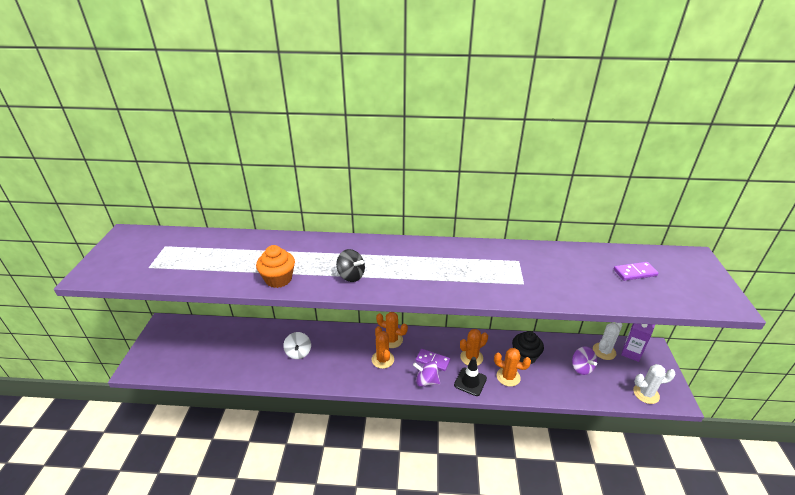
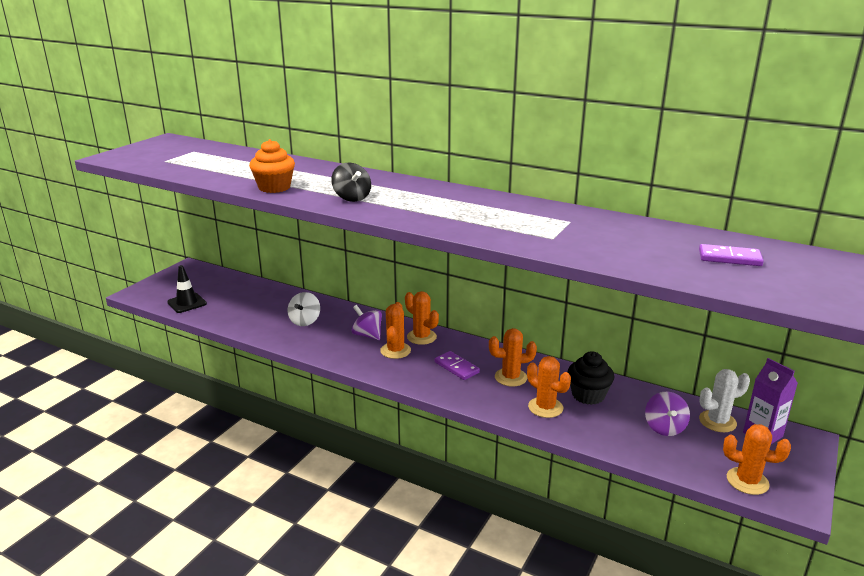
camera: 25 degrees right, 10 degrees down
(426, 381) = (432, 382): purple spinning top -> purple spinning top (367, 335)
(470, 382) = (489, 398): black traffic cone -> black traffic cone (187, 303)
(646, 393) = (747, 481): white cactus -> orange cactus

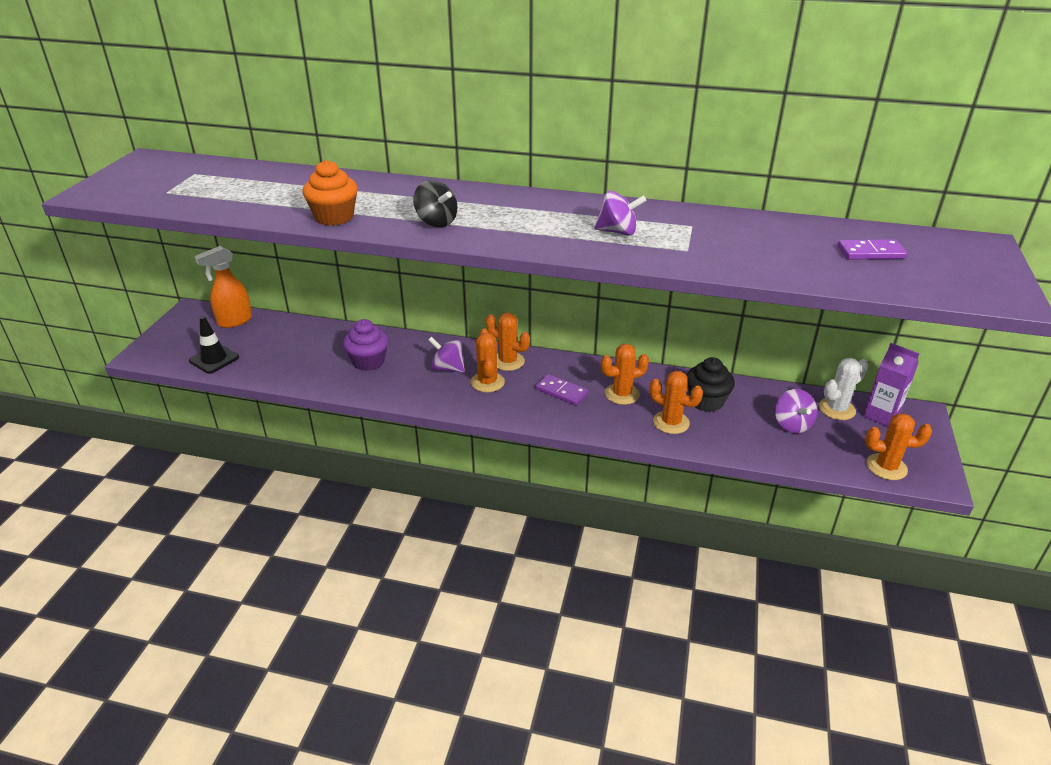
camera: 15 degrees left, 10 degrees up
(217, 278) = (234, 321): none -> orange spray bottle
(305, 321) = (368, 361): white spinning top -> purple cupcake
(500, 219) = (618, 232): none -> purple spinning top

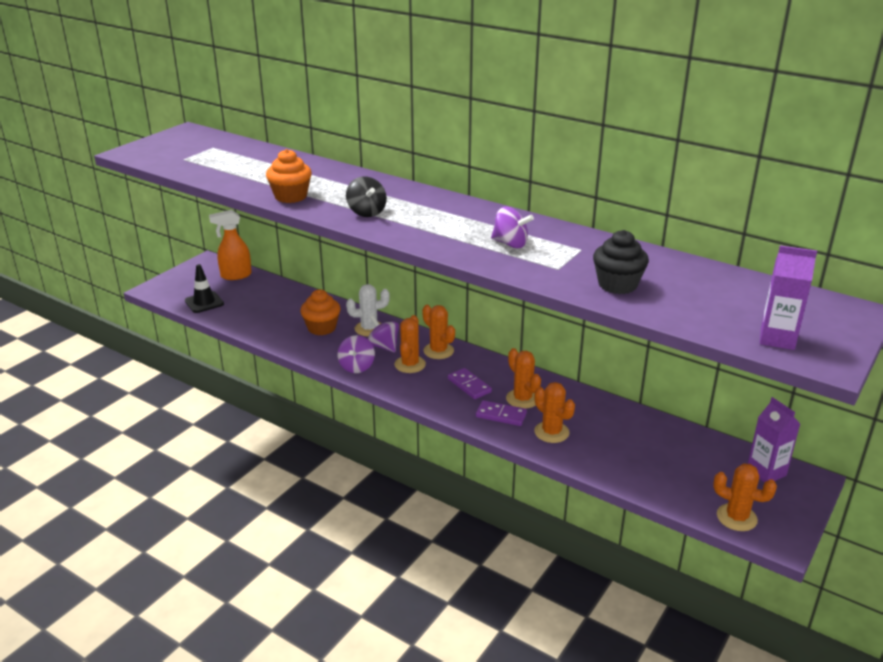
camera: 20 degrees right, 5 degrees down
(368, 361) = (322, 328): purple cupcake -> orange cupcake
(622, 394) = (522, 399): orange cactus -> orange cactus turned 60 degrees clockwise
(706, 401) = (597, 422): black cupcake -> black cupcake (617, 285)
(792, 424) = (667, 459): purple spinning top -> purple spinning top (357, 367)
(836, 409) = (723, 456): white cactus -> white cactus (369, 329)
(870, 253) = (729, 299): purple domino -> purple domino (501, 415)
(947, 284) = (777, 339): none -> purple carton

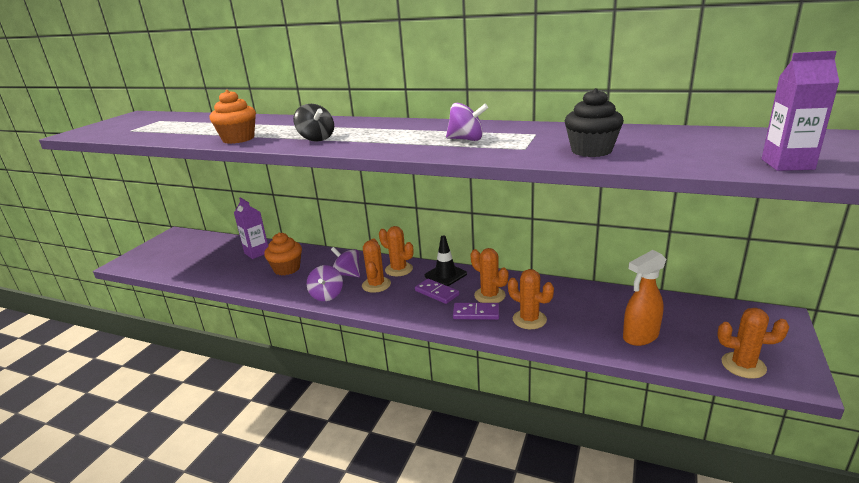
camera: 10 degrees left, 5 degrees down
(204, 302) = (172, 266): black traffic cone -> black traffic cone (445, 275)
(235, 275) = (200, 241): orange spray bottle -> orange spray bottle (640, 337)
(369, 329) = (331, 262): white cactus -> none
(766, 472) = (738, 318): purple carton -> purple carton (257, 253)

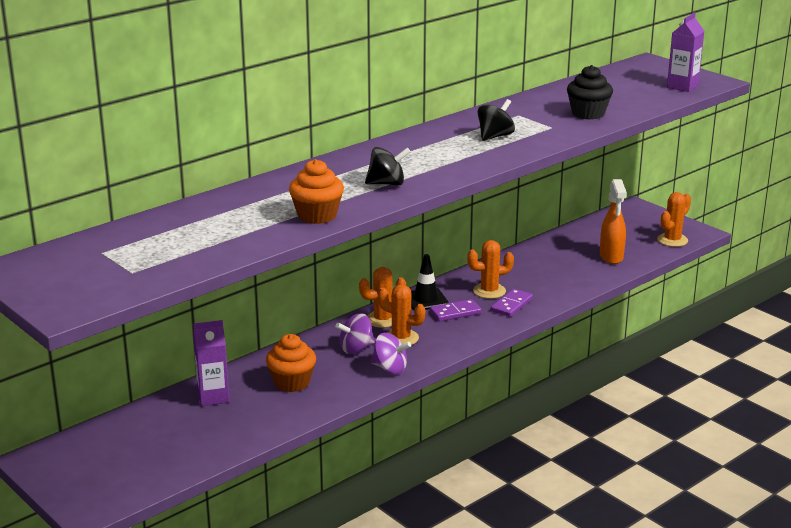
camera: 65 degrees left, 0 degrees up
(466, 139) = (495, 136): purple spinning top -> black spinning top
(529, 319) = (546, 287): orange cactus -> none

